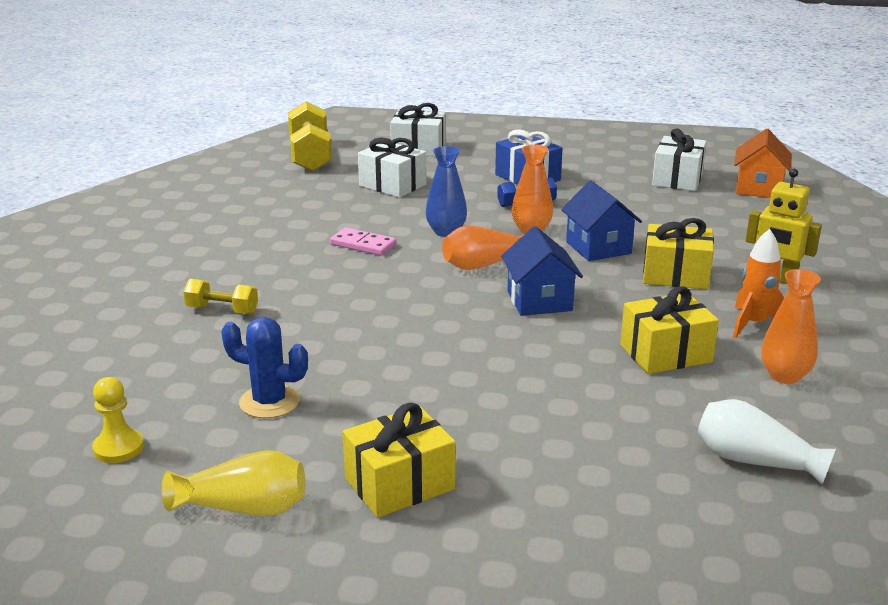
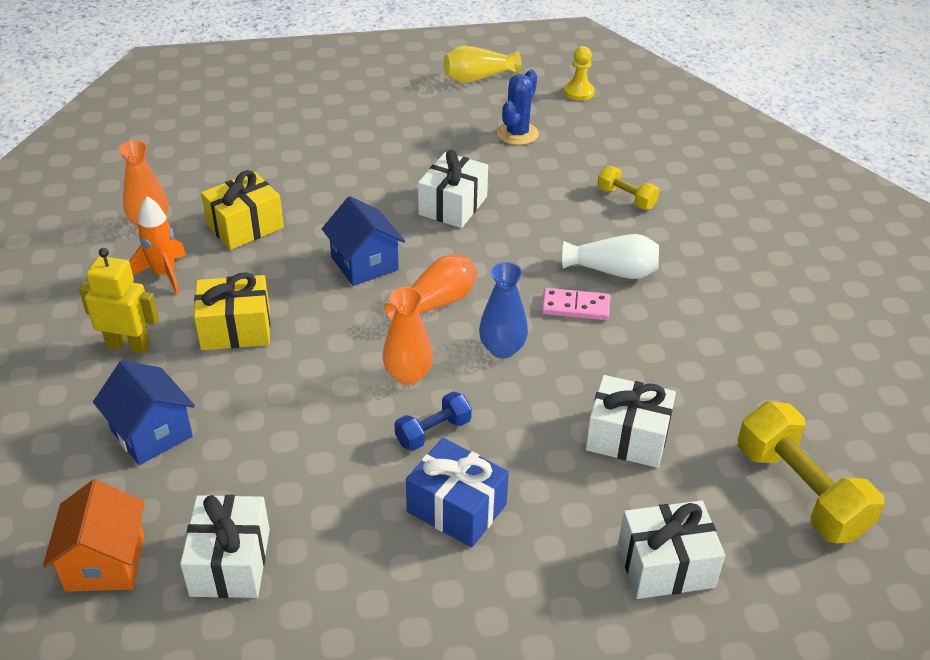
camera: 160 degrees right, 15 degrees up
(222, 310) = (626, 198): yellow dumbbell -> yellow dumbbell turned 45 degrees clockwise
(269, 402) = (517, 134): blue cactus -> blue cactus turned 60 degrees counterclockwise
(399, 484) = (402, 102): yellow gift -> none
(416, 335) = (453, 205): none -> white gift
(598, 248) = (323, 358): blue house -> blue house (151, 433)
(755, 461) = (186, 152): white vase -> white vase (613, 271)

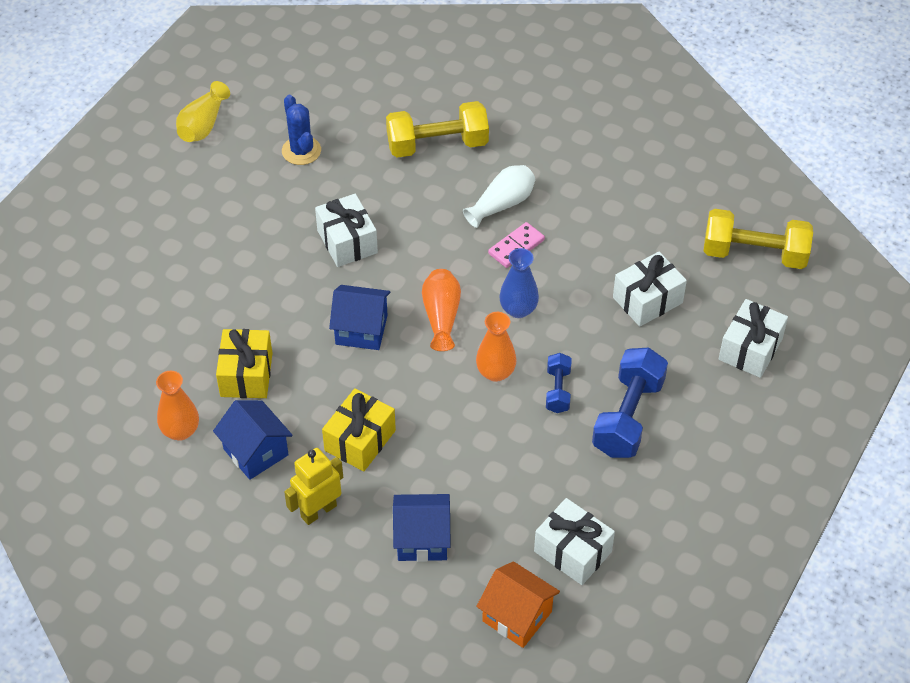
camera: 50 degrees left, 10 degrees up
(164, 274) = (255, 452): orange rocket -> blue house
(456, 508) = (628, 416): blue gift -> blue dumbbell
(579, 92) = (288, 82): yellow pawn -> none
(626, 198) = (437, 145): yellow dumbbell -> yellow dumbbell, size x1.88

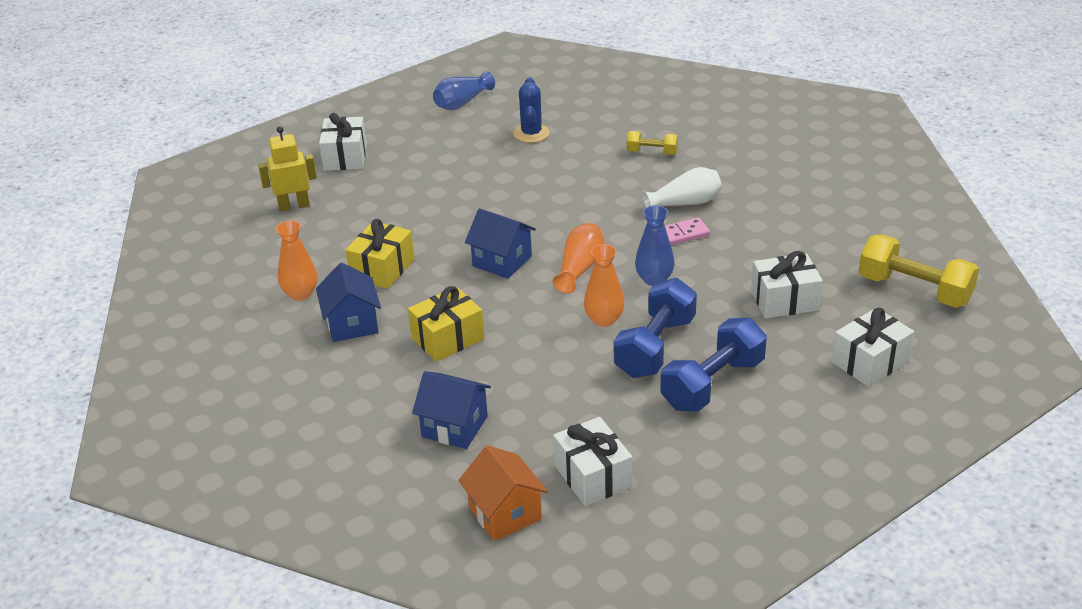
camera: 25 degrees right, 15 degrees down
(203, 125) = (462, 102): yellow vase -> blue vase
(318, 511) = (376, 380): yellow robot -> yellow robot (294, 206)
(347, 241) = (530, 199): white gift -> white gift (345, 157)
(437, 145) = (652, 152): yellow dumbbell -> yellow dumbbell, size x0.53
(558, 390) = (655, 347): blue dumbbell -> blue dumbbell, size x1.88

